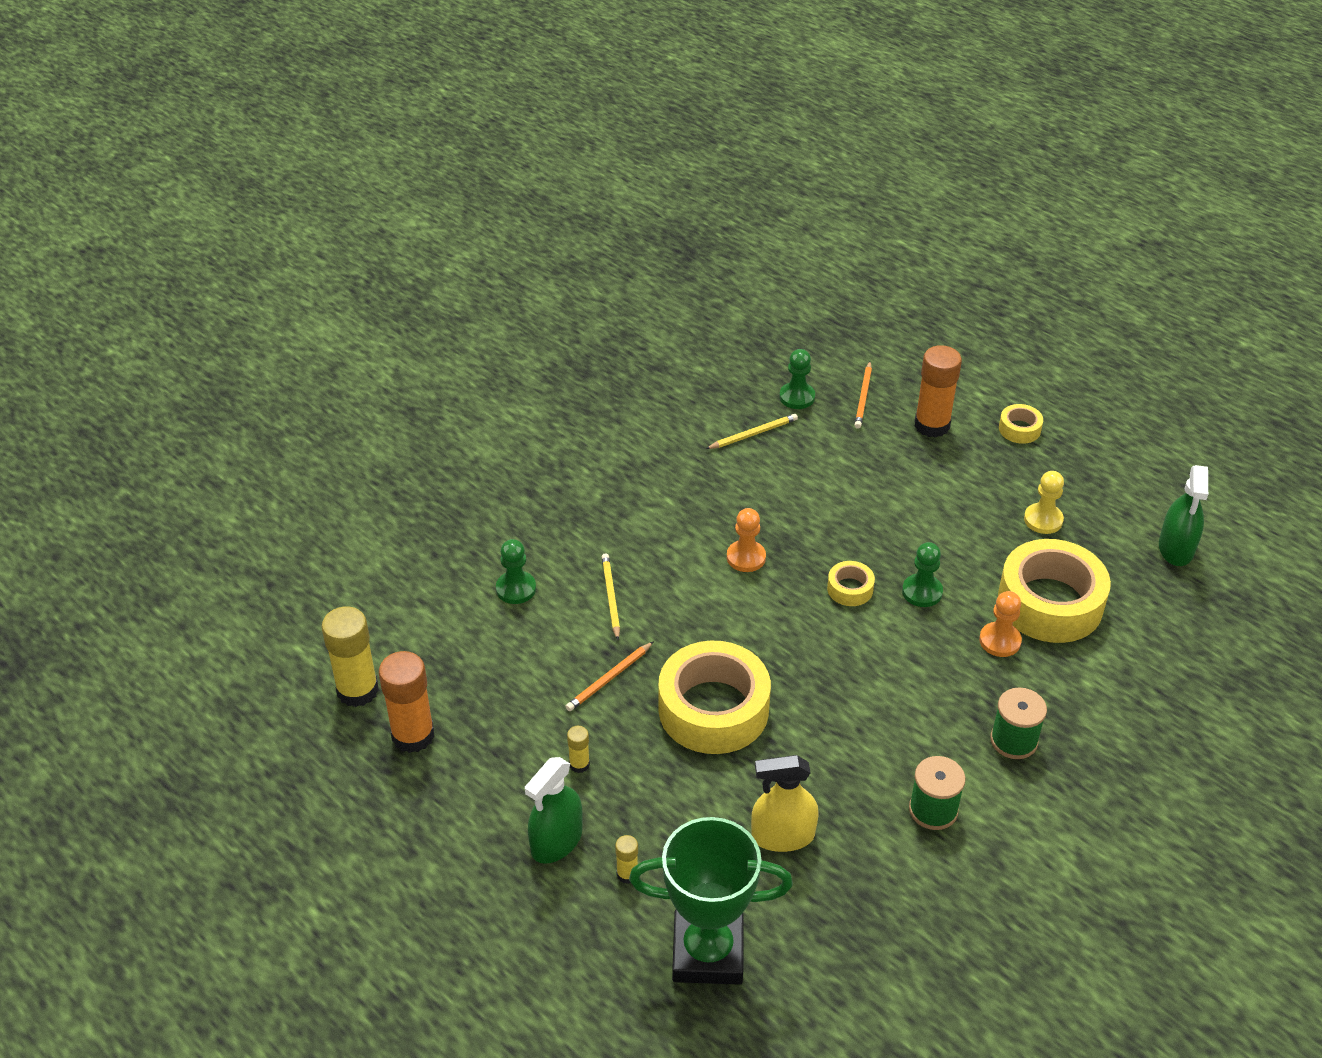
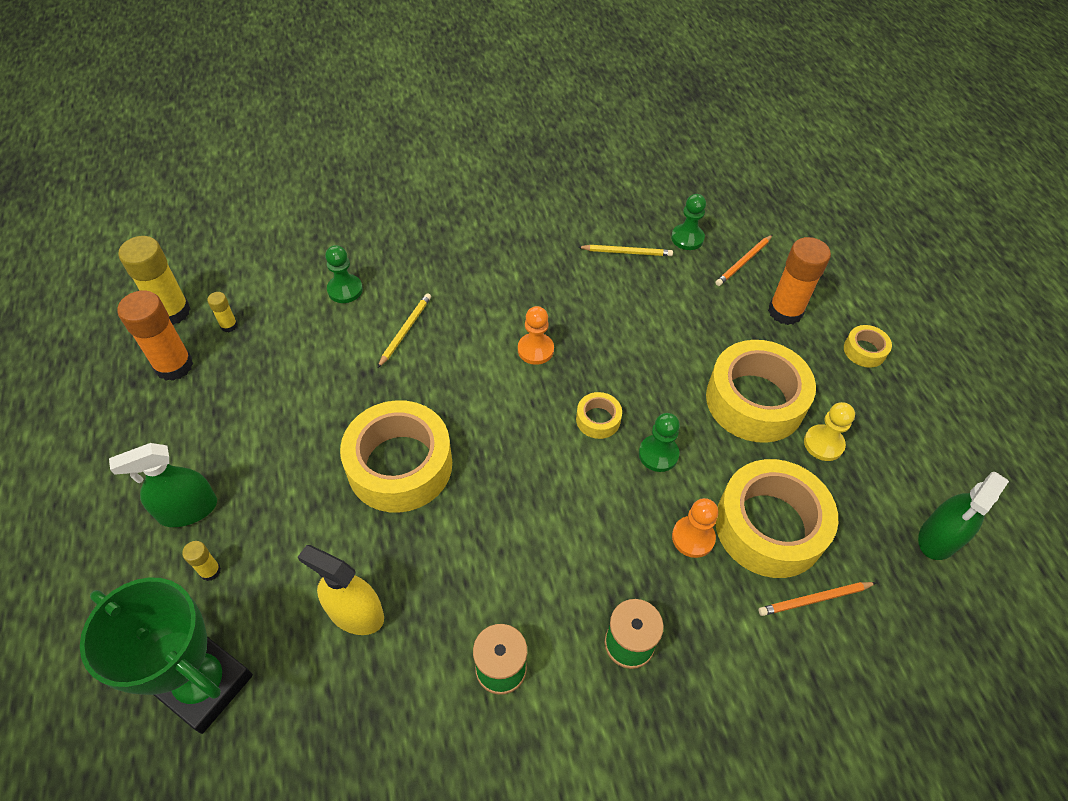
camera: 30 degrees right, 10 degrees up
(579, 764) = (261, 455): yellow glue stick -> yellow glue stick (229, 325)
(609, 679) = (346, 396): orange pencil -> orange pencil (814, 599)
(964, 511) = (755, 400): none -> yellow tape

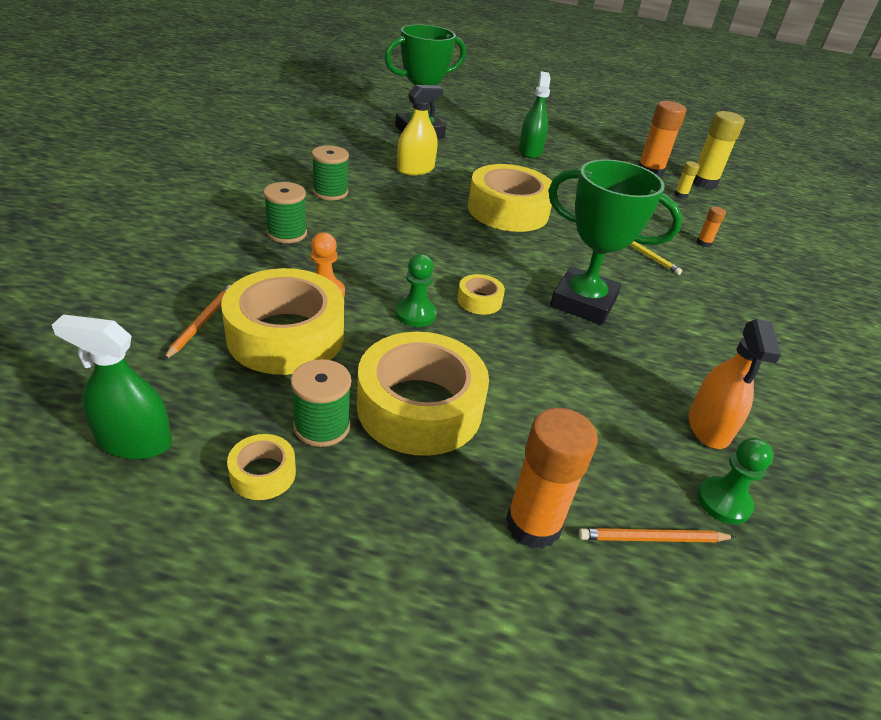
camera: 115 degrees right, 15 degrees down
(210, 571) = (483, 147): yellow glue stick -> none
(345, 290) = (704, 243): green pawn -> orange glue stick
(535, 350) = (583, 302): orange pawn -> green trophy
(627, 252) = (708, 427): yellow pencil -> orange spray bottle
(743, 262) = (653, 539): orange pencil -> orange pencil turned 75 degrees counterclockwise
(823, 444) = (322, 426): yellow pawn -> green spool
(864, 350) = (409, 571): yellow tape -> yellow tape (263, 473)
(939, 538) = (134, 441): green spray bottle -> green spray bottle turned 60 degrees counterclockwise

